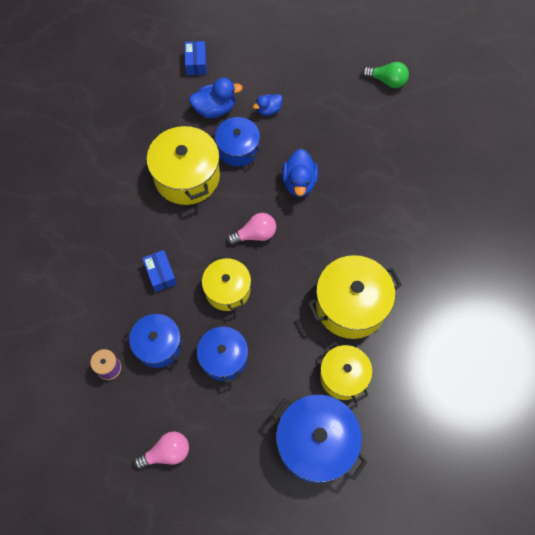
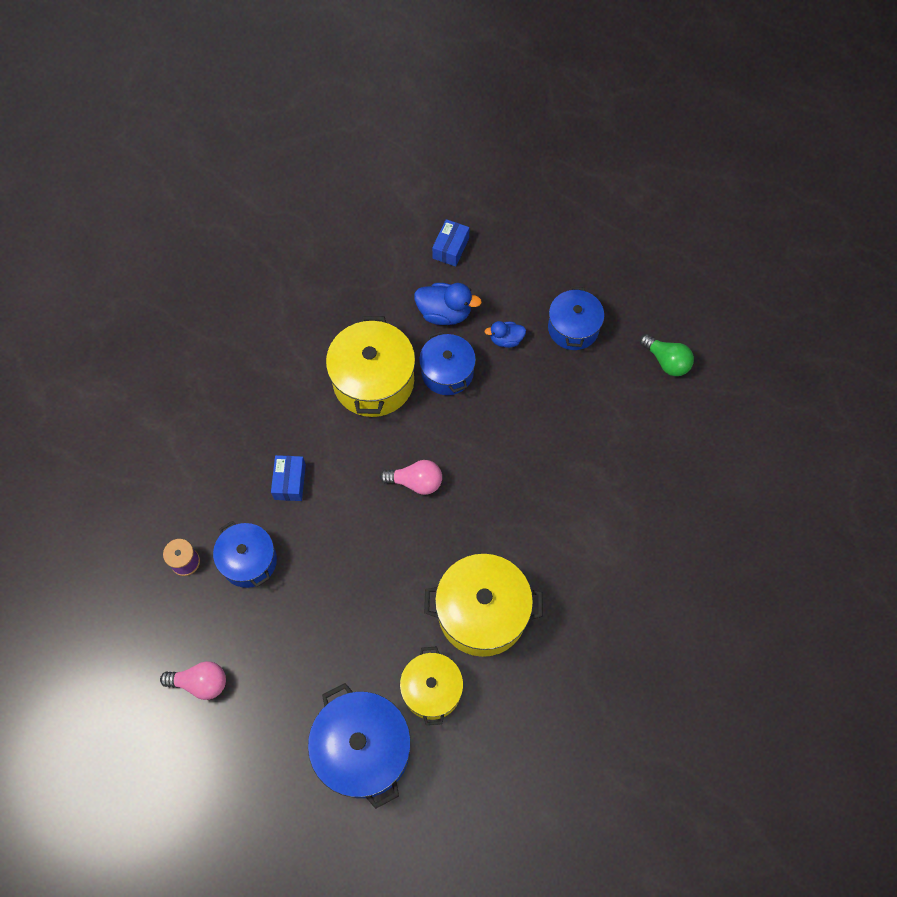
camera: 25 degrees right, 0 degrees up
(223, 358) = (311, 607): blue pot -> blue pot (573, 328)
(227, 290) = (353, 532): yellow pot -> none
(299, 183) = (497, 442): blue duck -> none

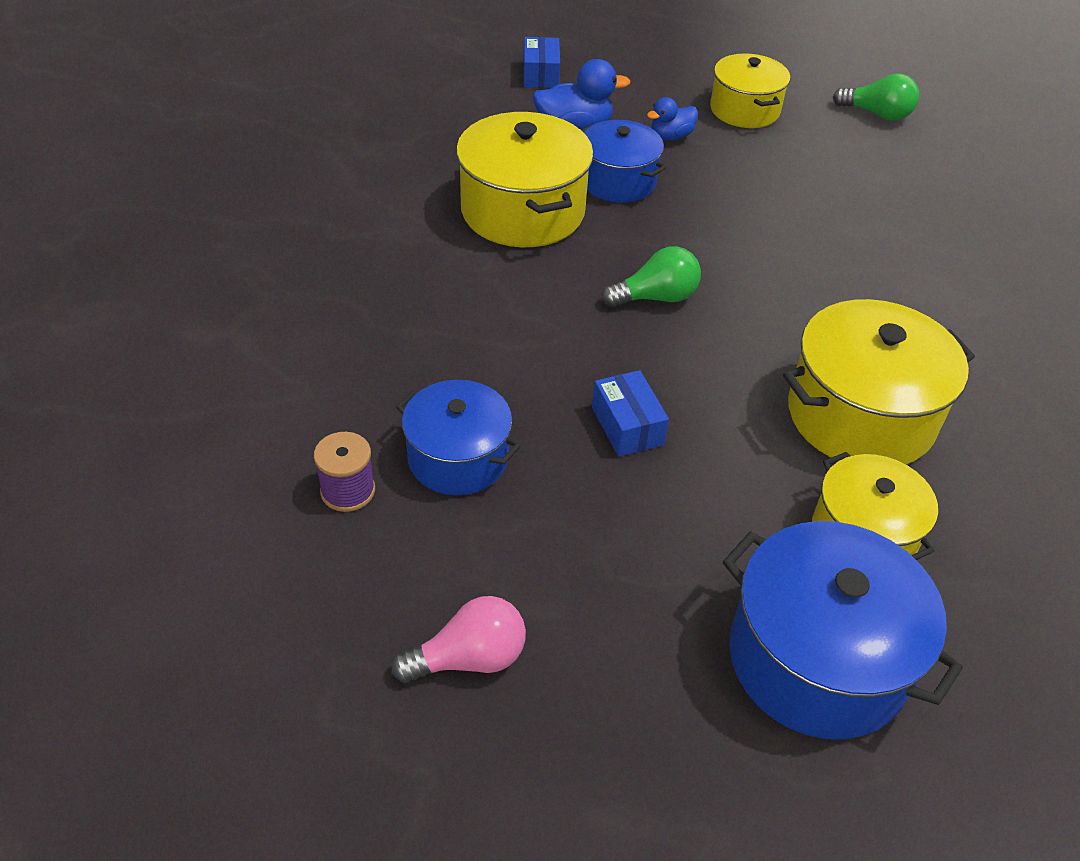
camera: 25 degrees left, 20 degrees down
(290, 482) = (467, 345): blue box -> blue box (627, 426)
(416, 482) = (655, 297): pink light bulb -> green light bulb
(573, 328) = (744, 110): blue pot -> yellow pot

